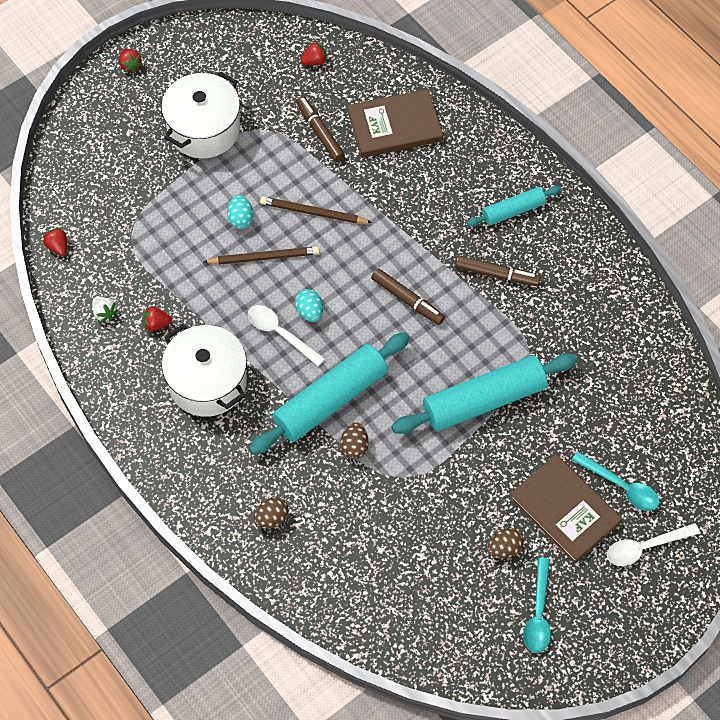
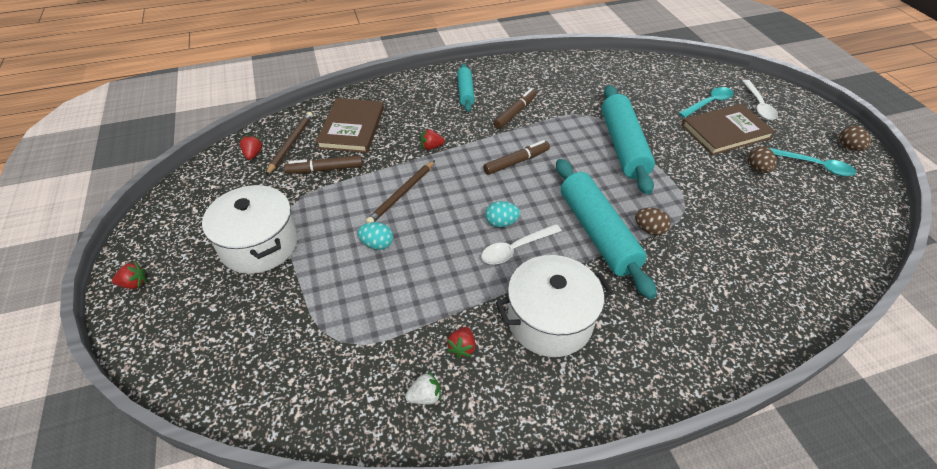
camera: 70 degrees left, 15 degrees down
(58, 247) = (309, 423): red strawberry -> red strawberry (431, 147)
(264, 257) = (428, 239): brown pencil -> brown pencil (290, 144)
(271, 518) = (718, 309): brown egg -> brown egg (849, 147)

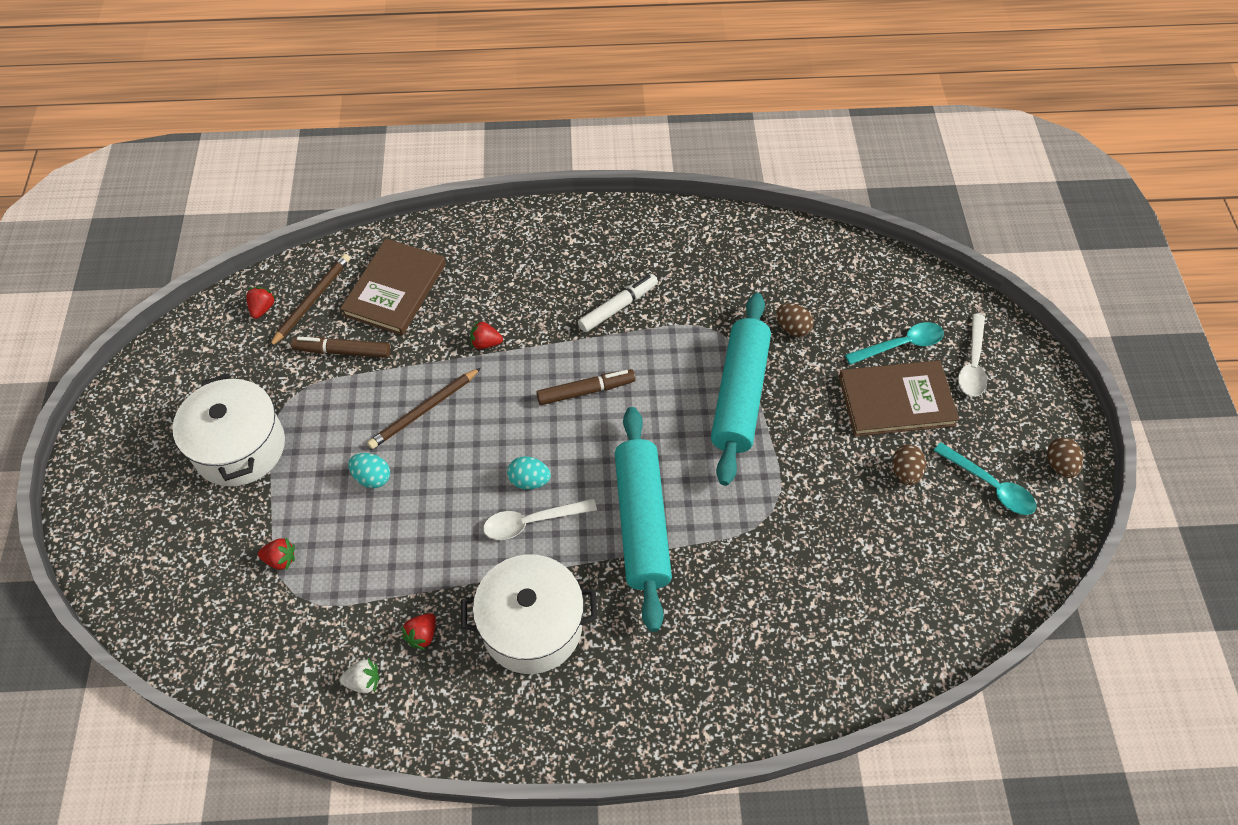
camera: 15 degrees right, 10 degrees up
(134, 284) = (97, 469): red strawberry -> red strawberry (280, 559)
(465, 92) = (564, 256): turquoise rolling pin -> none
(515, 113) = (618, 307): brown marker -> white marker
(649, 230) = (709, 533): brown egg -> brown egg (792, 328)

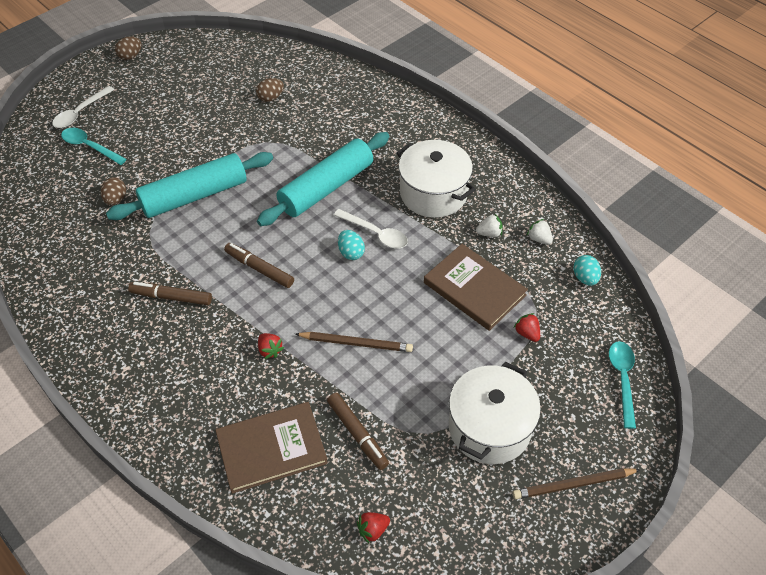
camera: 130 degrees left, 5 degrees down
(312, 300) = (333, 500): brown pencil -> brown pencil (573, 485)
(372, 478) = (430, 331): turquoise egg -> turquoise egg (585, 278)
(422, 635) = (489, 233): red strawberry -> white strawberry
(618, 307) = (171, 297): white marker -> brown marker
(896, 401) = (138, 130): brown book -> brown book (474, 289)
(905, 472) = (188, 105): brown egg -> brown egg (270, 98)
(972, 364) = (80, 112): white spoon -> white spoon turned 150 degrees clockwise
(990, 485) = (168, 74): turquoise spoon -> turquoise spoon (622, 379)

